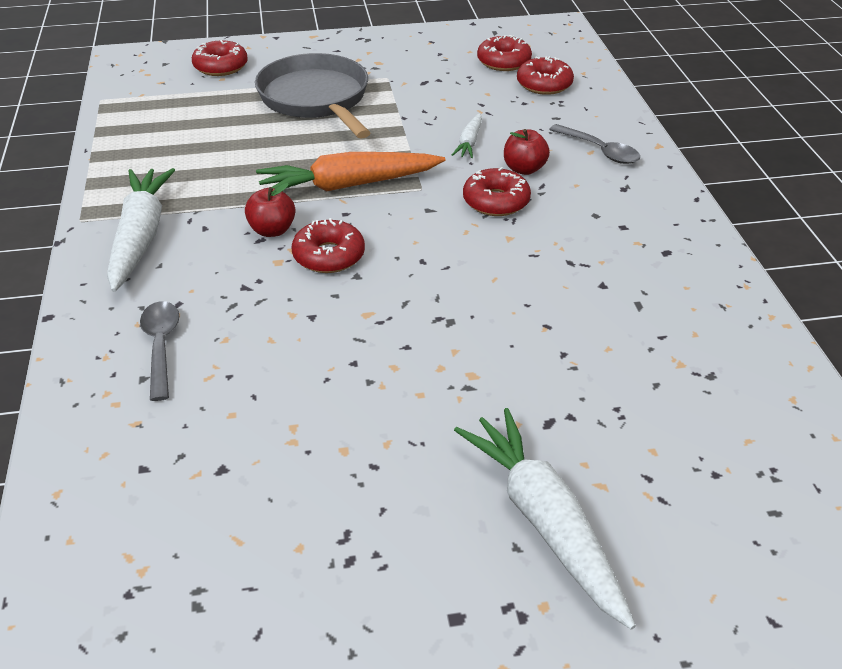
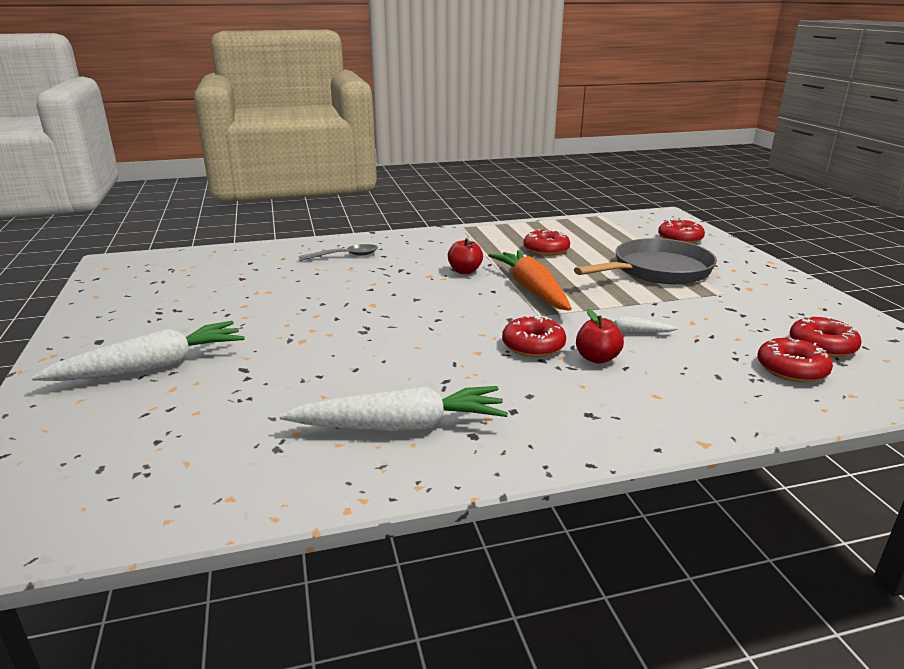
camera: 85 degrees right, 15 degrees down
(140, 236) = (449, 241): white carrot -> white carrot (401, 426)
(329, 256) = (438, 289): red donut -> red donut (546, 250)
(599, 151) = (662, 401): grey spoon -> none

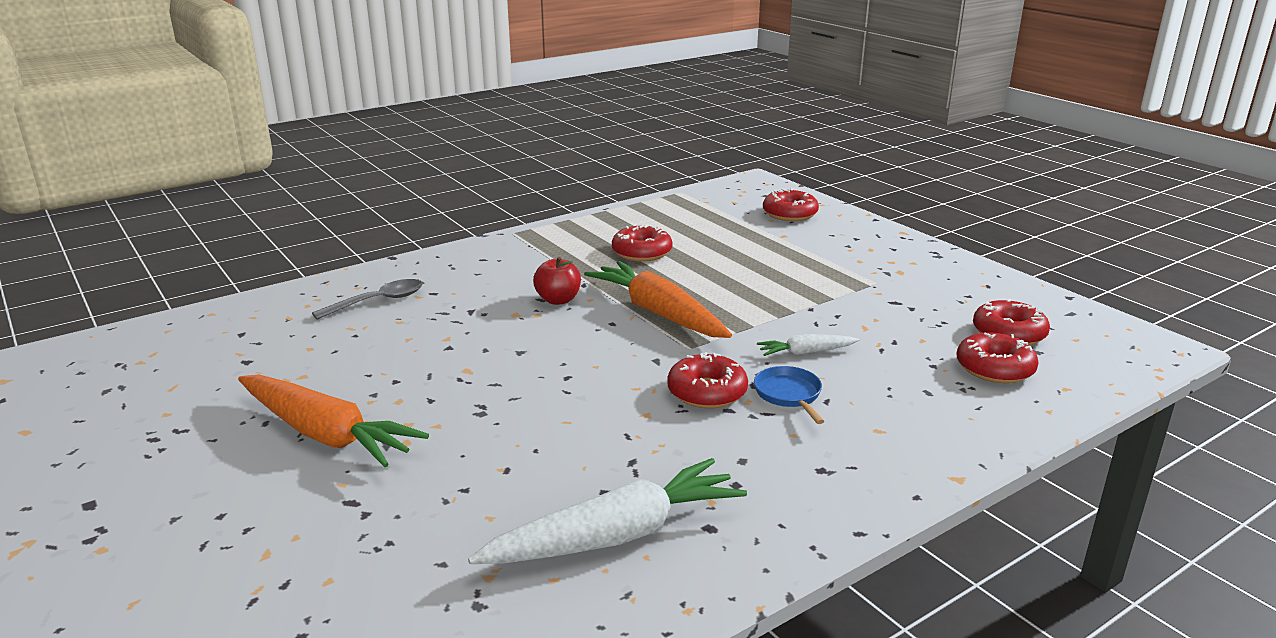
camera: 20 degrees left, 0 degrees up
(152, 367) = (209, 527): white carrot -> none
(257, 327) = (325, 434): none -> orange carrot
(597, 358) = (789, 395): red apple -> blue pan
(657, 270) = (788, 263): grey pan -> none

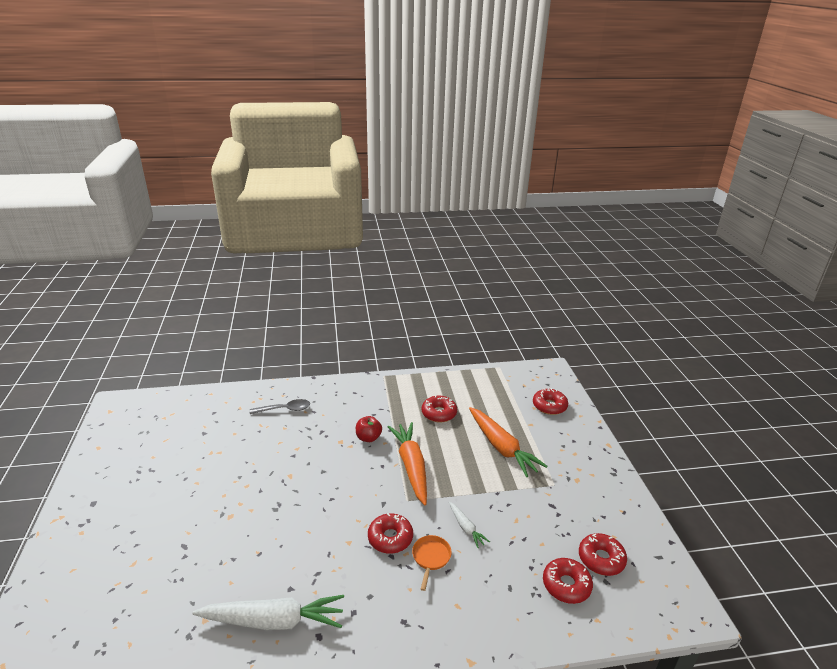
camera: 25 degrees right, 5 degrees up
(325, 434) = (203, 496): orange carrot -> orange carrot (501, 447)
(789, 395) = (431, 558): blue pan -> orange pan
(805, 352) = (466, 528): white carrot -> white carrot turned 135 degrees counterclockwise

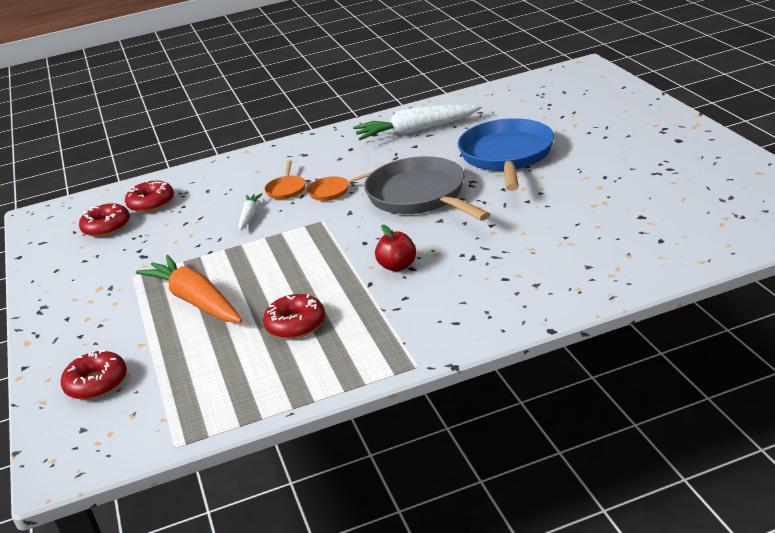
camera: 175 degrees right, 0 degrees up
(227, 533) = (507, 156): none -> blue pan
(285, 409) = (554, 270): grey spoon -> none
(323, 503) = (420, 196): none -> grey pan
(390, 538) = (332, 191): red donut -> orange pan
(411, 466) = (324, 250): orange carrot -> none
(466, 528) = (249, 216): white carrot -> white carrot turned 45 degrees clockwise

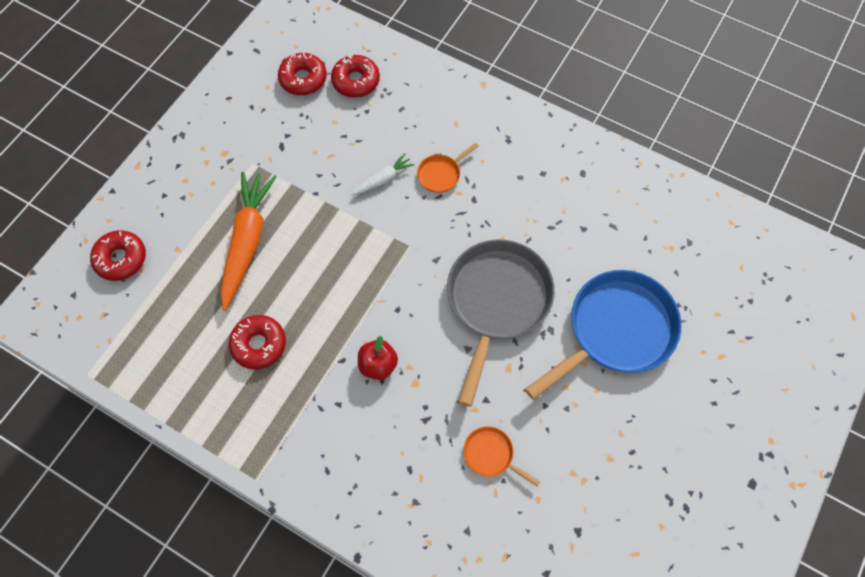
camera: 45 degrees right, 35 degrees up
(332, 191) = (460, 217): orange pan -> orange pan (491, 455)
(416, 131) = (612, 209): white carrot -> none

